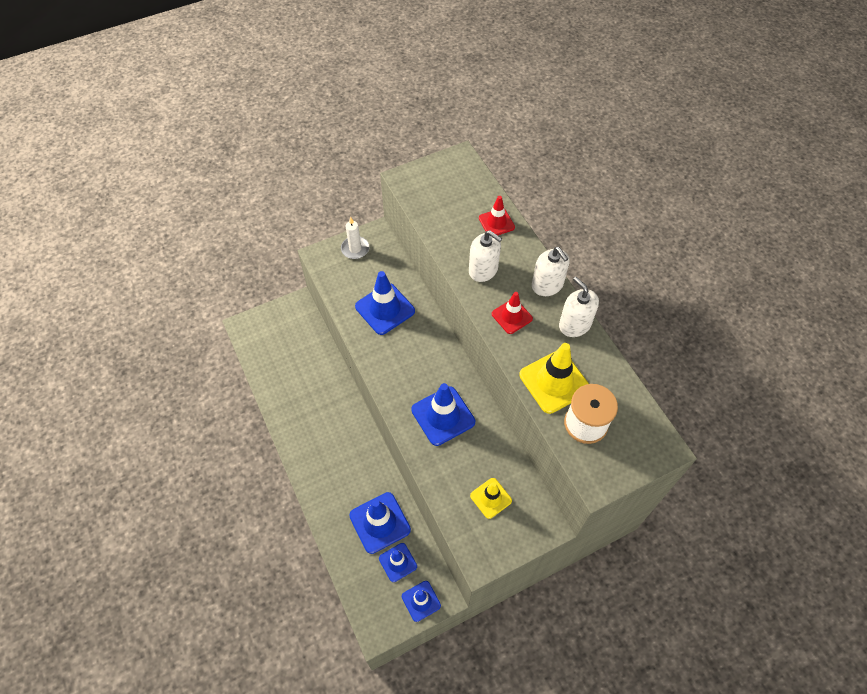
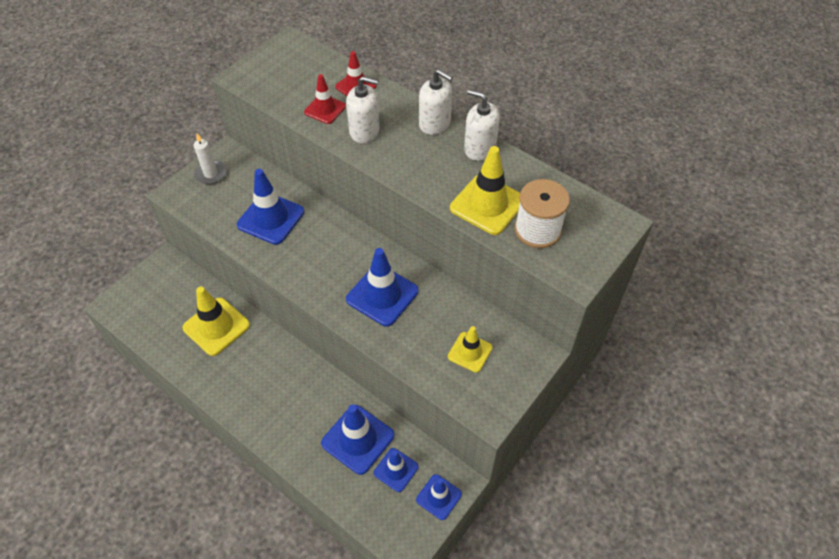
camera: 25 degrees left, 5 degrees down
(313, 377) = (216, 326): none -> yellow traffic cone
(512, 316) = (415, 162): red traffic cone -> red traffic cone (325, 109)

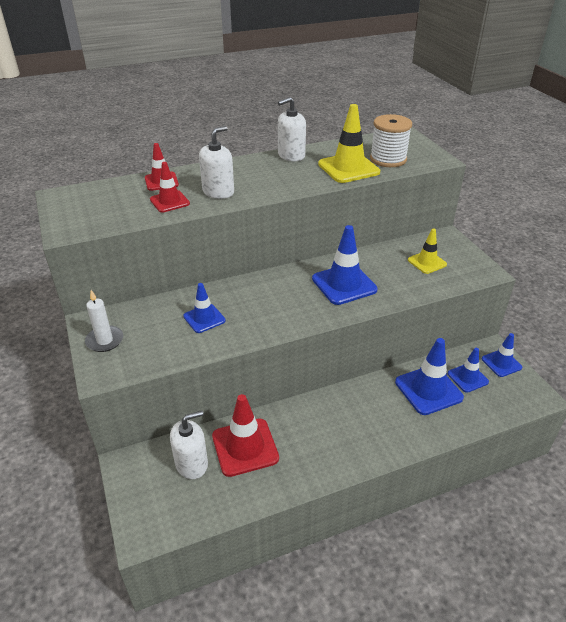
camera: 60 degrees left, 15 degrees down
(216, 326) = (245, 447): yellow traffic cone -> red traffic cone
(271, 218) = (204, 318): blue traffic cone -> blue traffic cone, size x0.60
(435, 123) = (246, 163): white soap dispenser -> white soap dispenser (191, 464)

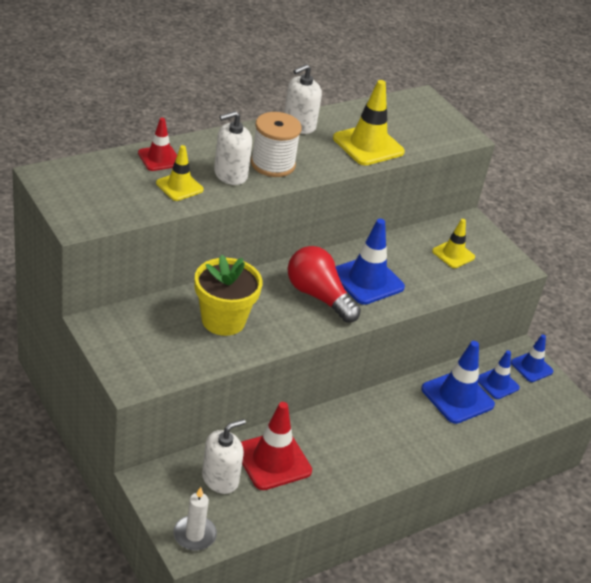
camera: 15 degrees left, 0 degrees up
(105, 340) = (121, 346): white candle -> white candle (194, 535)
(169, 201) = (179, 186): red traffic cone -> yellow traffic cone
(204, 318) = (223, 320): blue traffic cone -> yellow flower pot
(218, 192) = (230, 174): white soap dispenser -> white soap dispenser turned 150 degrees counterclockwise
(296, 298) = (318, 296): none -> red light bulb
(388, 159) = (410, 134): white spool -> white spool (272, 164)

